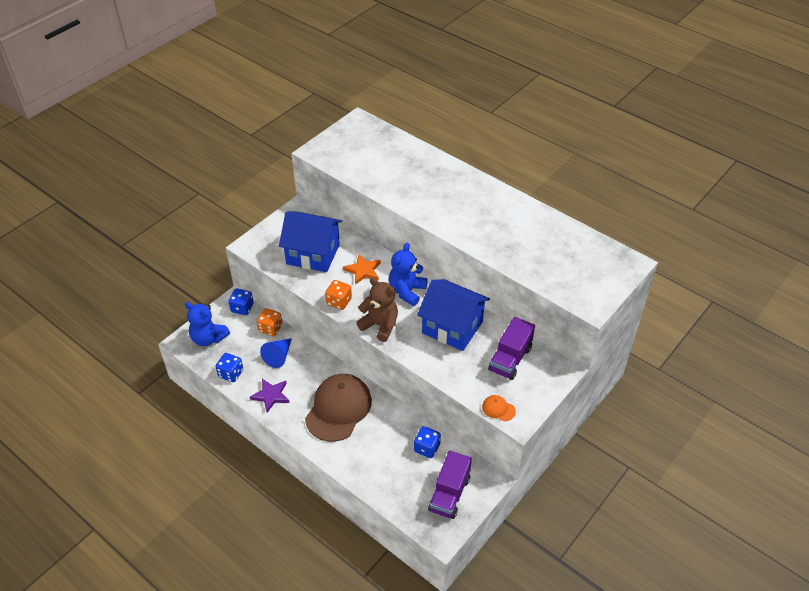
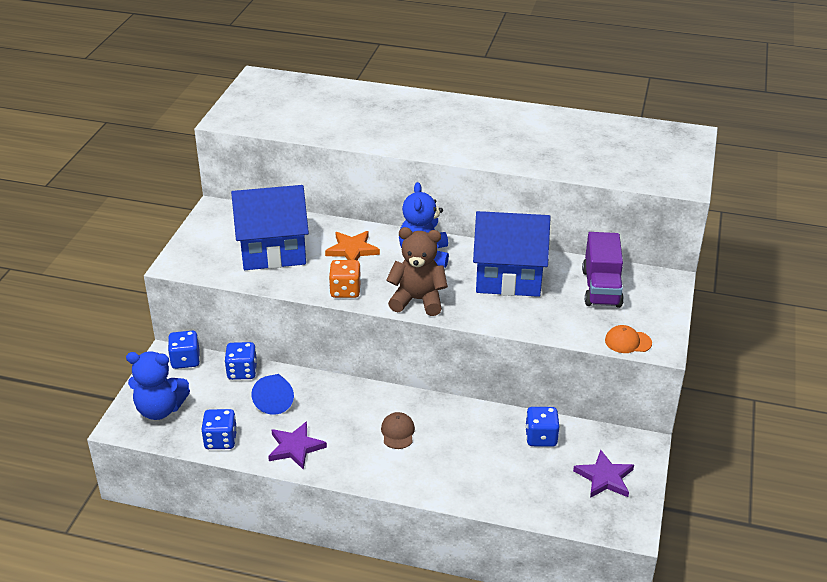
camera: 25 degrees left, 10 degrees down
(270, 328) = (242, 371): orange dice -> blue dice
(338, 409) = (397, 432): brown cap -> brown cap, size x0.40
(449, 494) = (604, 477): purple truck -> purple star

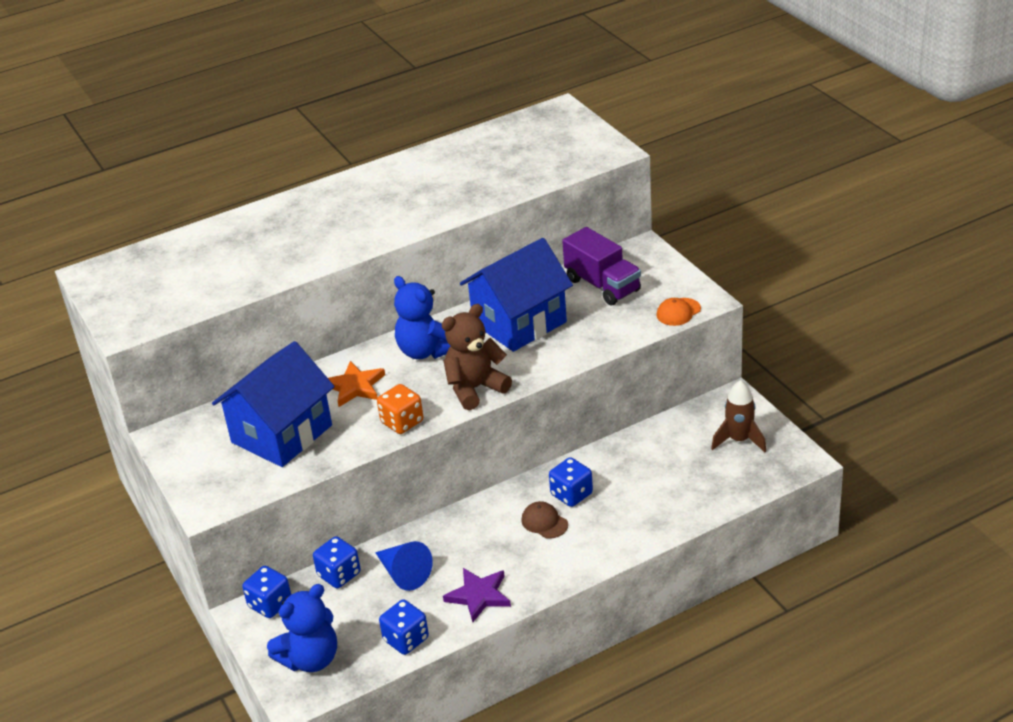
camera: 40 degrees left, 0 degrees up
(541, 437) = (656, 445): blue dice -> blue dice (571, 494)
(604, 477) = (739, 440): purple star -> brown rocket

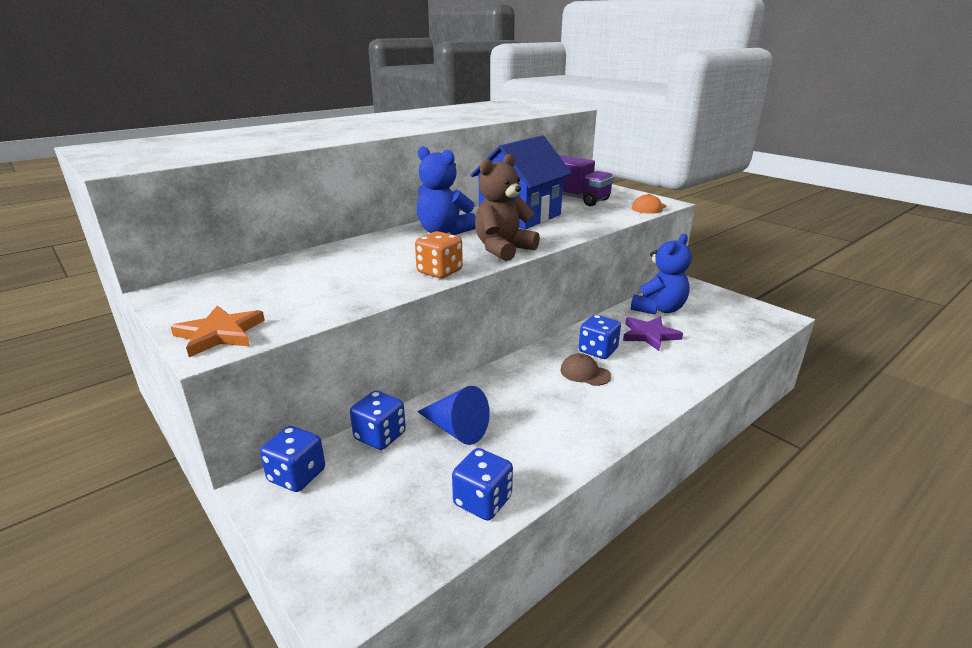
camera: 15 degrees left, 10 degrees down
(282, 434) = (307, 285): blue house -> none
(310, 659) = (359, 540): blue teddy bear -> blue teddy bear (658, 309)
(355, 386) = (382, 253): orange star -> orange star (220, 334)
(479, 596) = (551, 444): purple star -> purple star (649, 335)
(739, 440) = (715, 307): brown rocket -> none

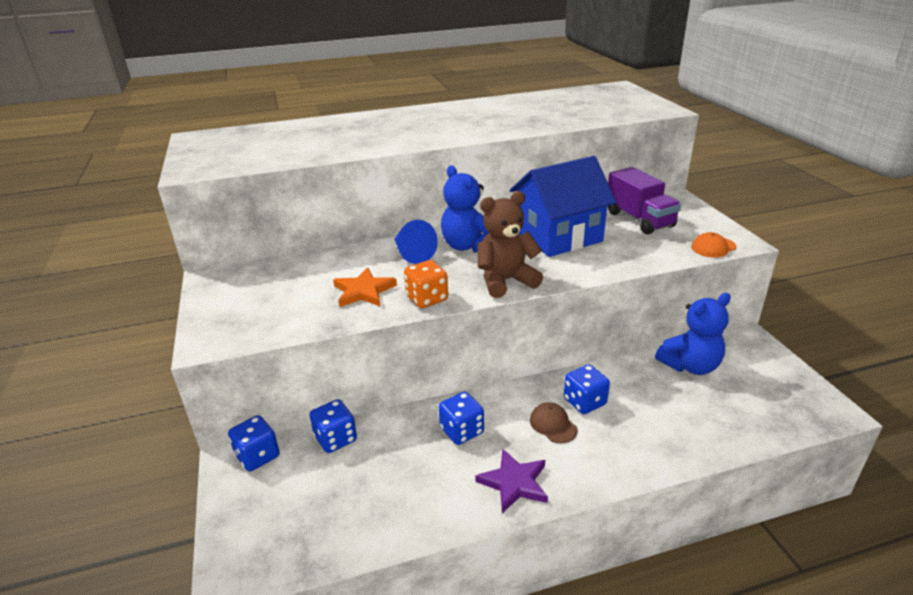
camera: 25 degrees right, 5 degrees up
(220, 334) = (219, 331): orange star -> orange star (364, 291)
(456, 429) = (398, 451): blue cone -> blue cone (412, 254)
(482, 501) = (376, 528): blue dice -> blue dice (462, 431)
(649, 335) = (654, 397): purple star -> purple star (514, 483)

